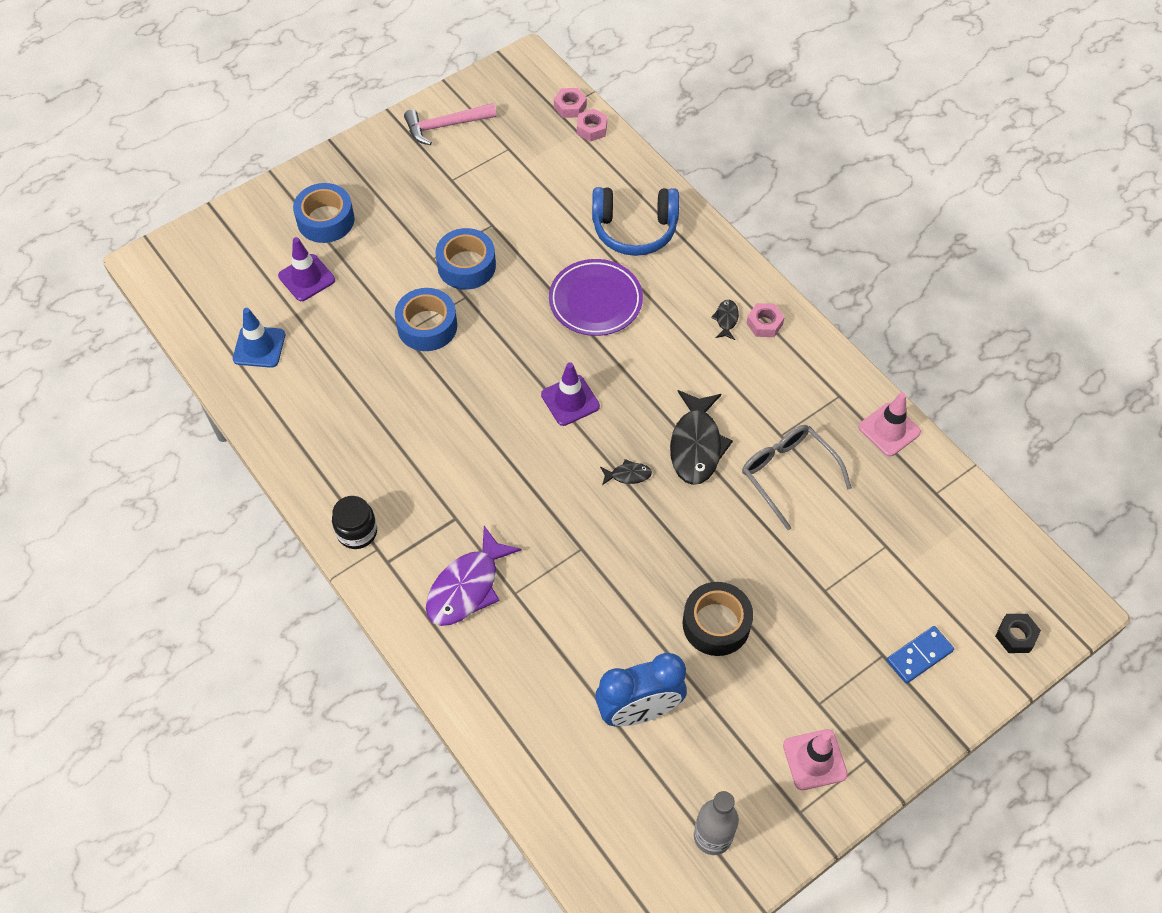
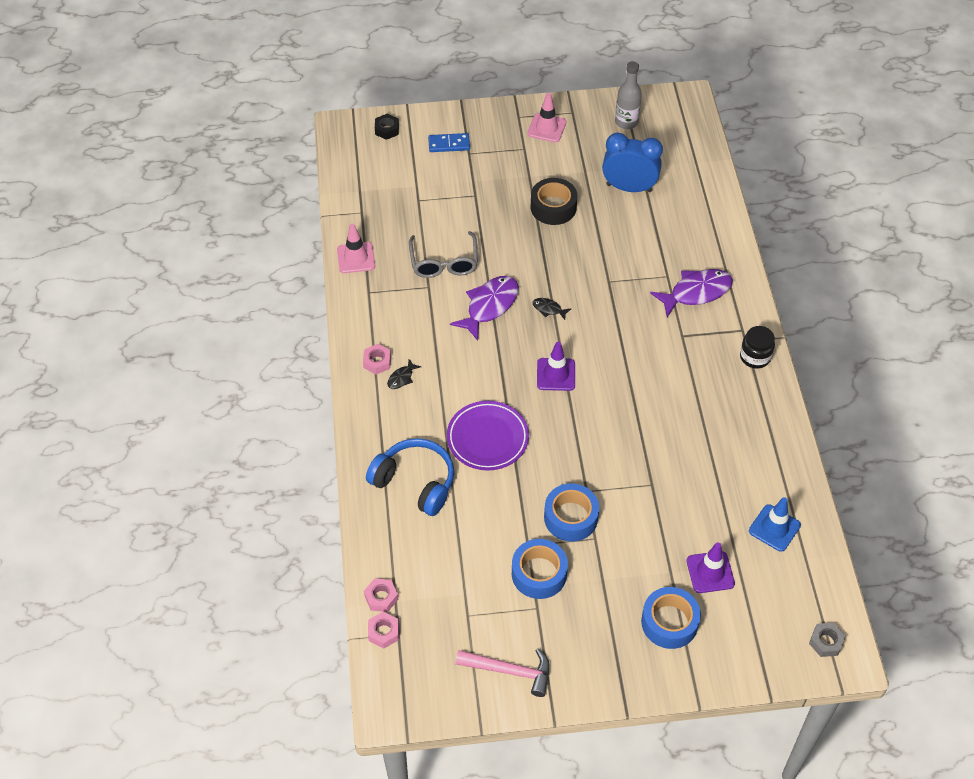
camera: 150 degrees left, 5 degrees down
(172, 267) = (826, 642): none -> grey nut
(427, 326) = (630, 481): blue tape -> blue tape (539, 573)
(696, 445) = (489, 306): black fish -> purple fish

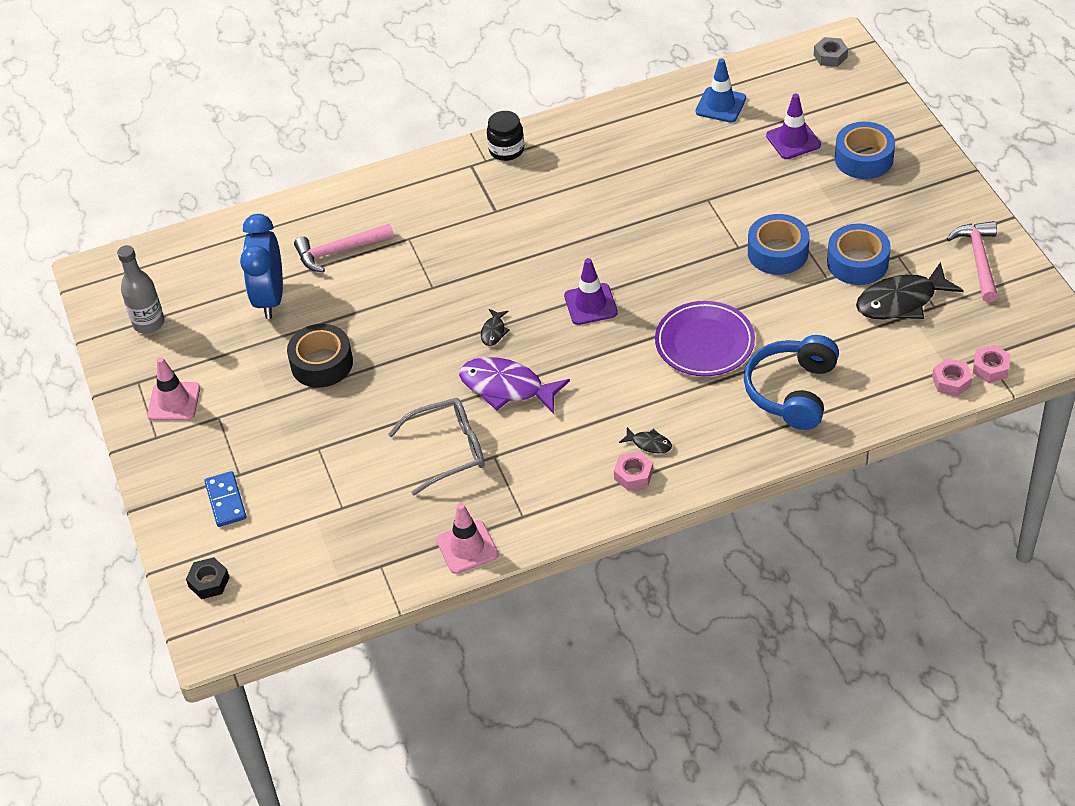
camera: 100 degrees left, 5 degrees down
(482, 592) = (901, 301): none -> black fish
(666, 233) = (339, 251): none -> pink hammer
(696, 292) = (427, 210): purple fish -> none

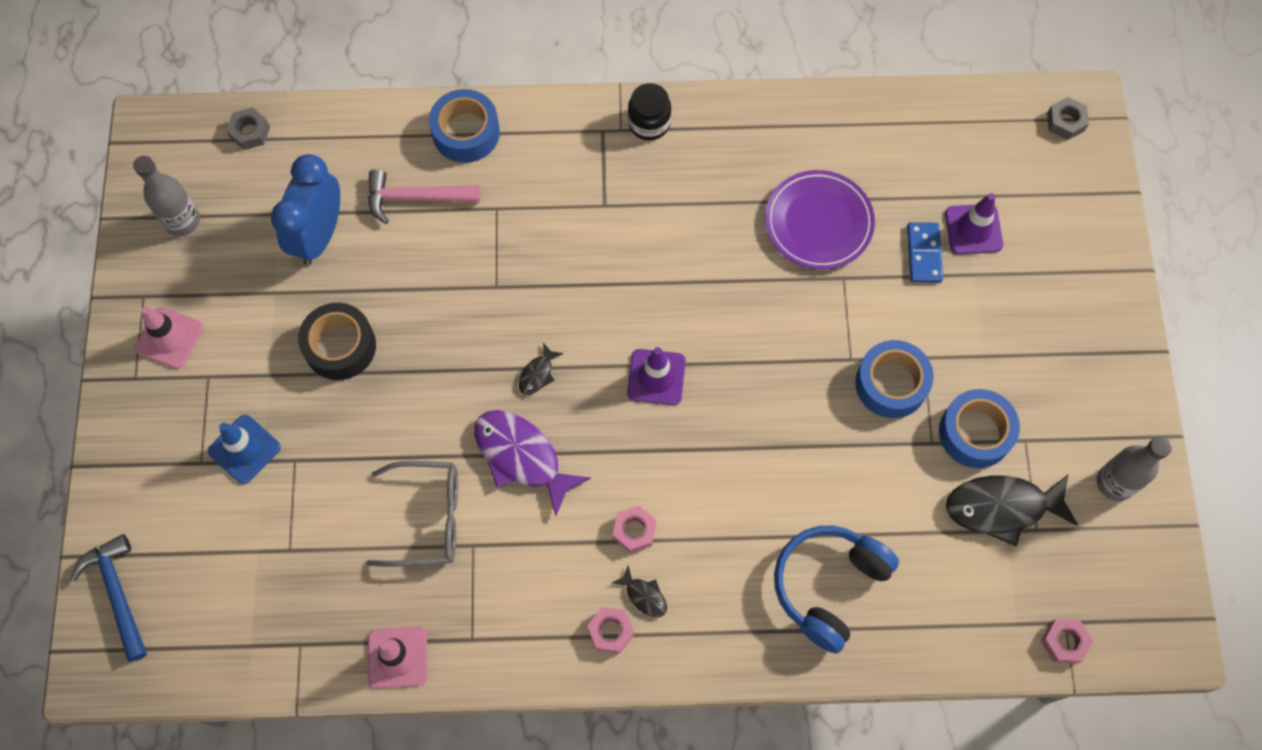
camera: 15 degrees right, 20 degrees up
(179, 250) = (250, 132): none -> grey nut
(209, 582) = (118, 593): black nut -> blue hammer
(226, 501) = (174, 493): blue domino -> blue domino (924, 254)
(704, 343) = (759, 480): purple plate -> purple plate (818, 223)
(720, 105) = (912, 147): blue traffic cone -> blue traffic cone (244, 449)
(863, 158) = (1043, 286): blue tape -> blue tape (466, 132)
(951, 381) = (1012, 643): pink nut -> pink nut (634, 531)
(978, 260) = (1115, 483): pink hammer -> grey bottle

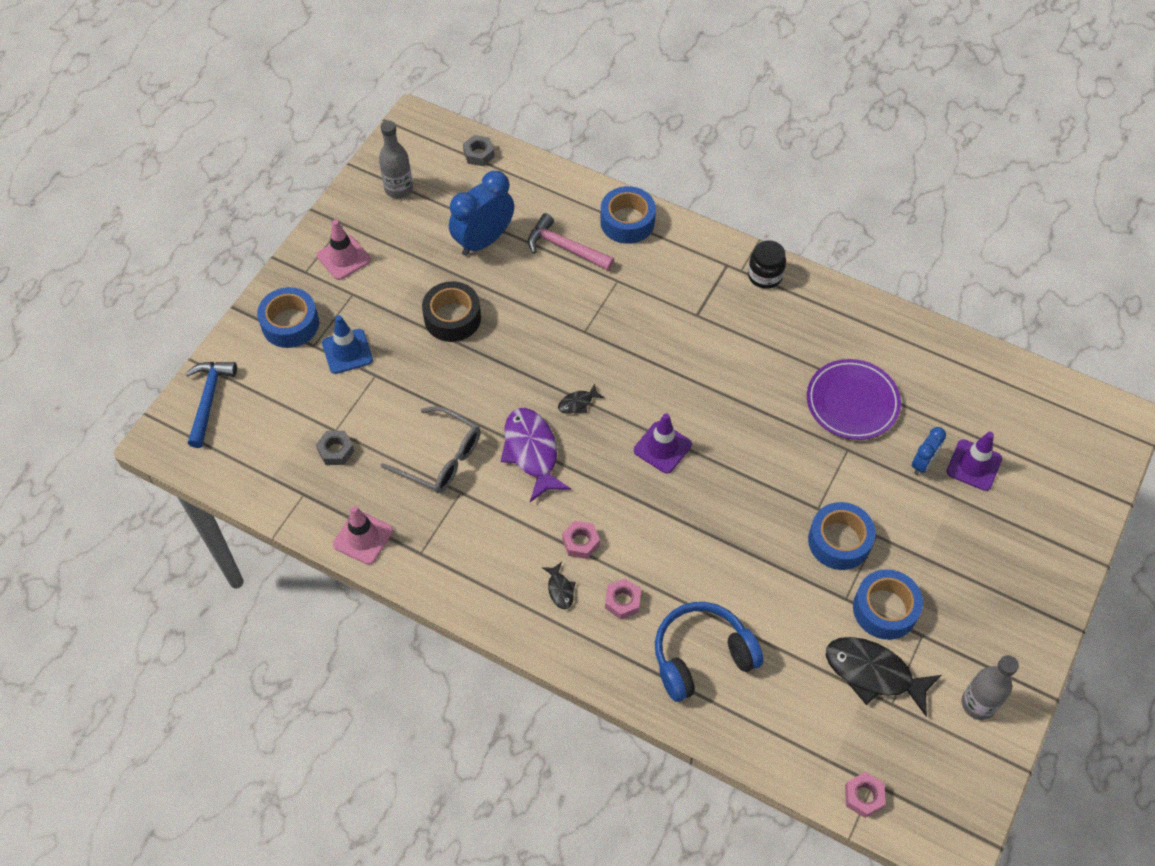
camera: 30 degrees right, 10 degrees down
(156, 451) = (290, 324): none -> blue tape
(610, 631) = (521, 600): pink nut -> pink nut (622, 601)
(924, 254) = (922, 463): blue domino -> blue clock
(1065, 122) = (1099, 425): grey nut -> grey nut (336, 451)

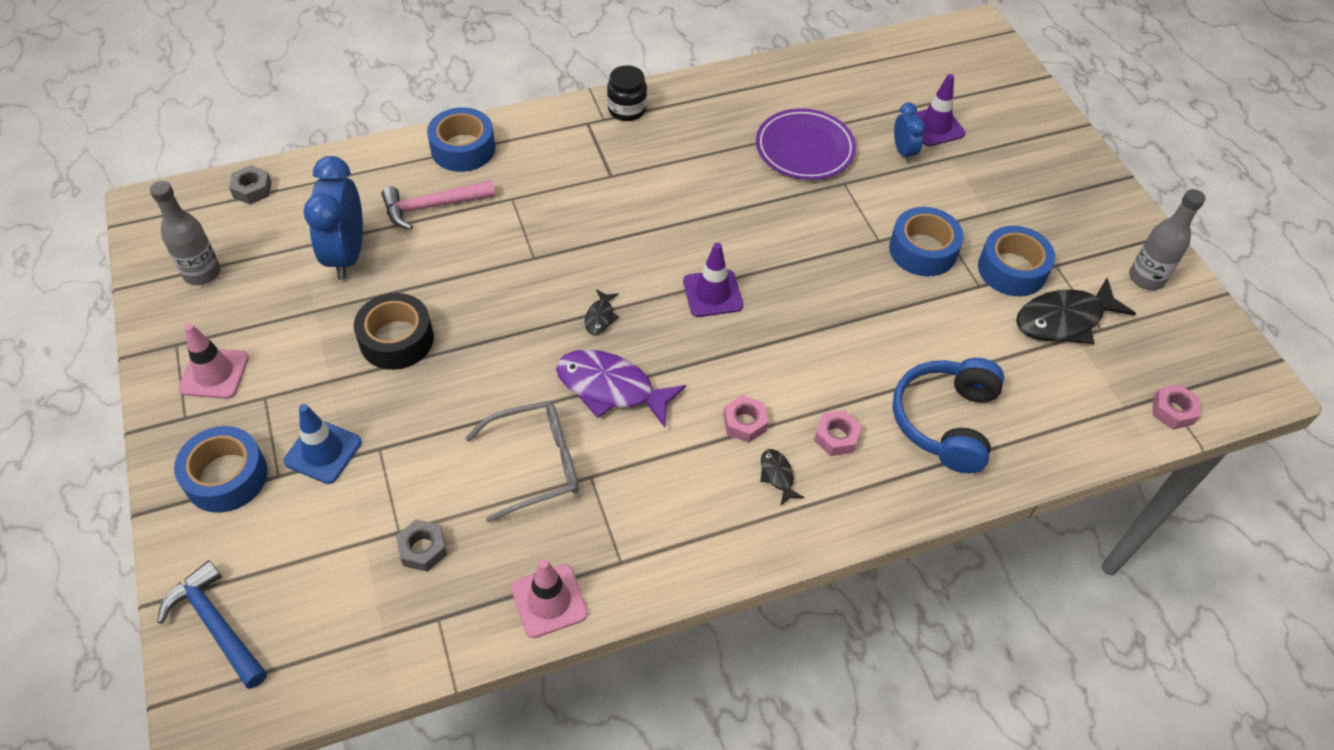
camera: 50 degrees left, 5 degrees down
(560, 589) = (777, 475): black fish -> black fish turned 135 degrees counterclockwise

